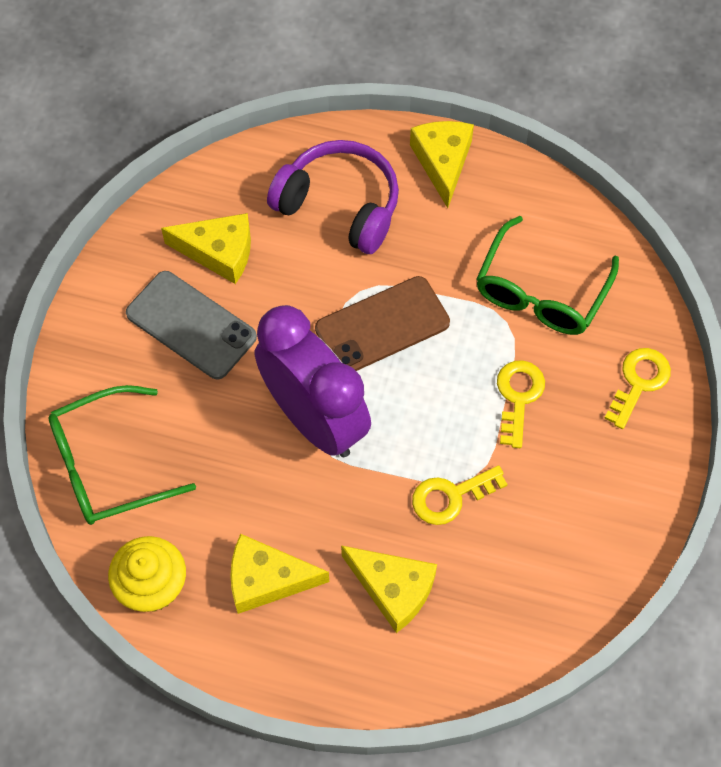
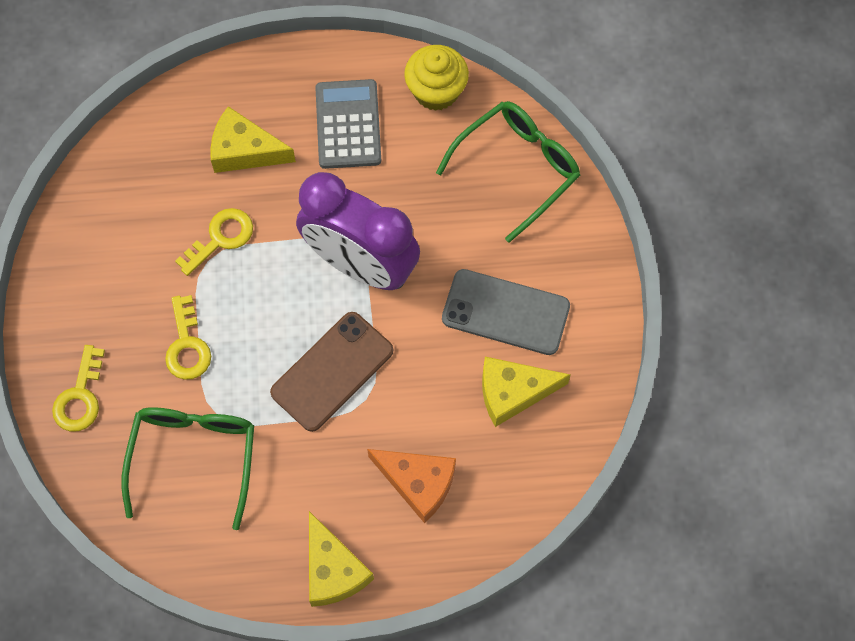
camera: 160 degrees right, 5 degrees up
(267, 580) = (348, 124): yellow cheese -> grey calculator
(339, 206) = (418, 483): purple headphones -> orange cheese

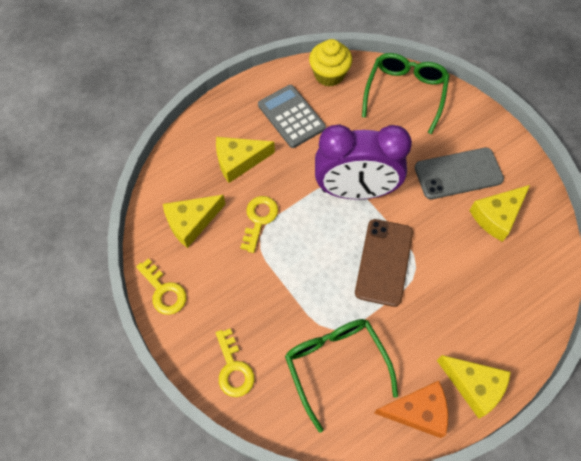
camera: 30 degrees left, 5 degrees down
(140, 199) = (191, 222): none -> yellow cheese
(187, 345) = (282, 296): yellow key -> yellow key (164, 291)
(418, 483) = (484, 300): orange cheese -> orange cheese (418, 411)

